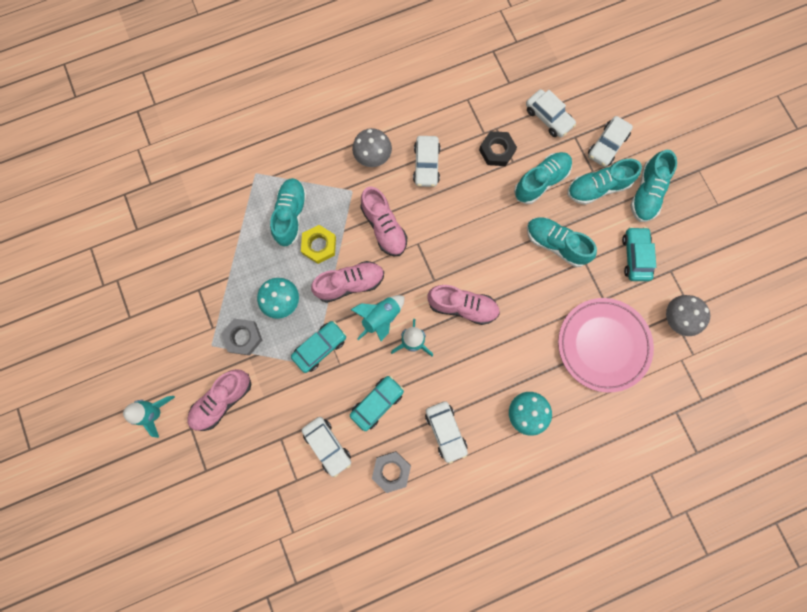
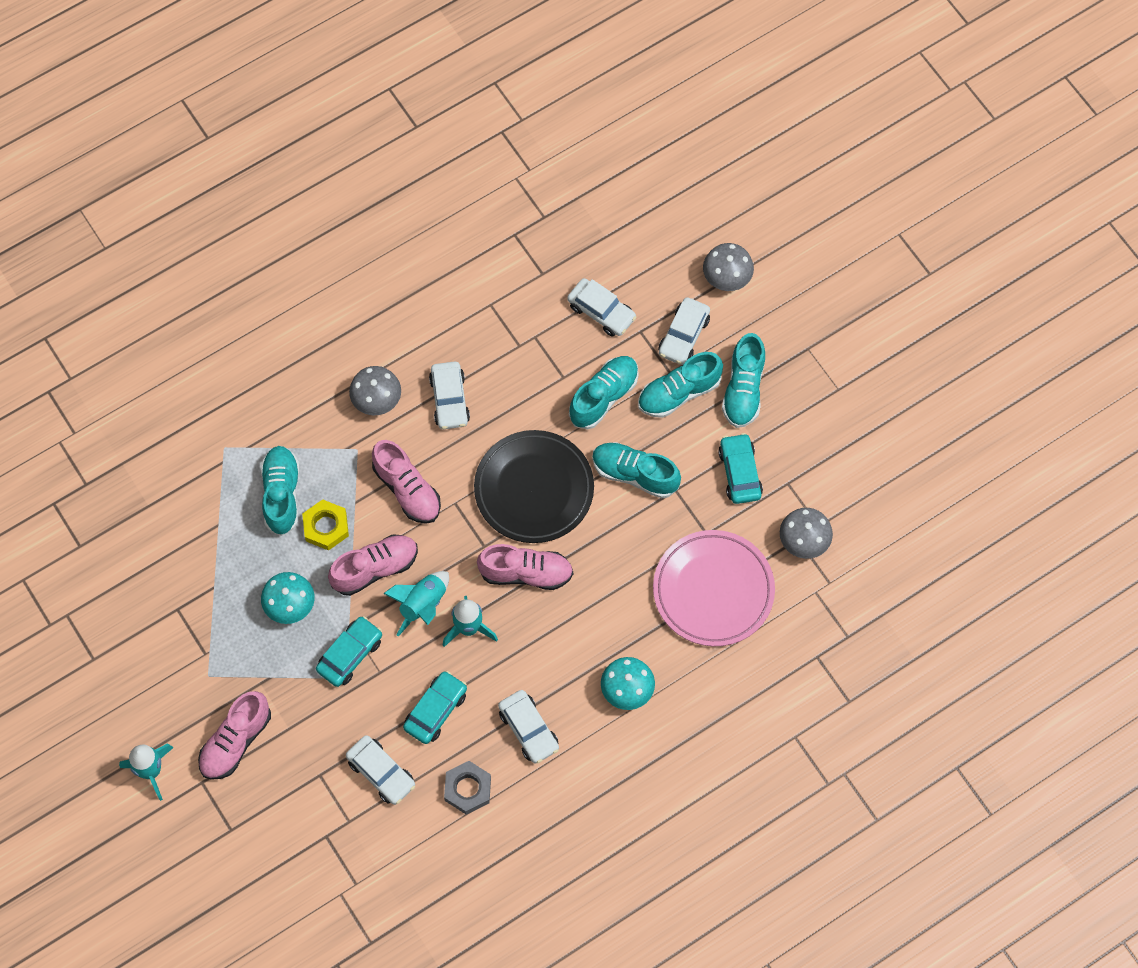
camera: 10 degrees left, 10 degrees down
(243, 337) = (248, 659): grey nut -> none
(478, 243) = (534, 489): none -> black plate
(497, 151) = (540, 366): black nut -> none
(645, 107) = (726, 278): none -> grey mushroom

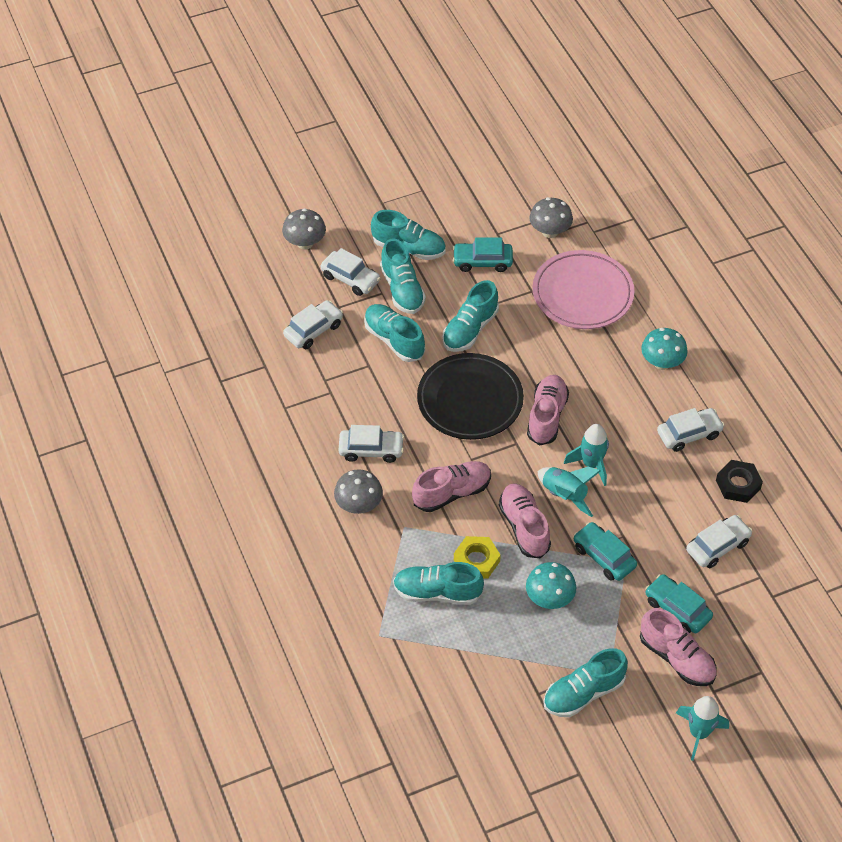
camera: 80 degrees left, 15 degrees down
(183, 652) = (583, 693): none -> turquoise shoe
(435, 710) = (664, 498): turquoise car -> turquoise car (677, 609)
(468, 789) = (738, 484): grey nut -> black nut

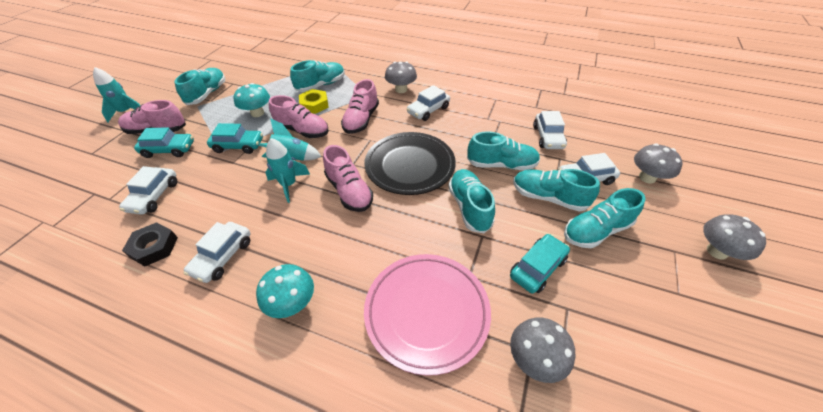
camera: 135 degrees right, 5 degrees down
(357, 183) = (717, 251): none -> grey mushroom

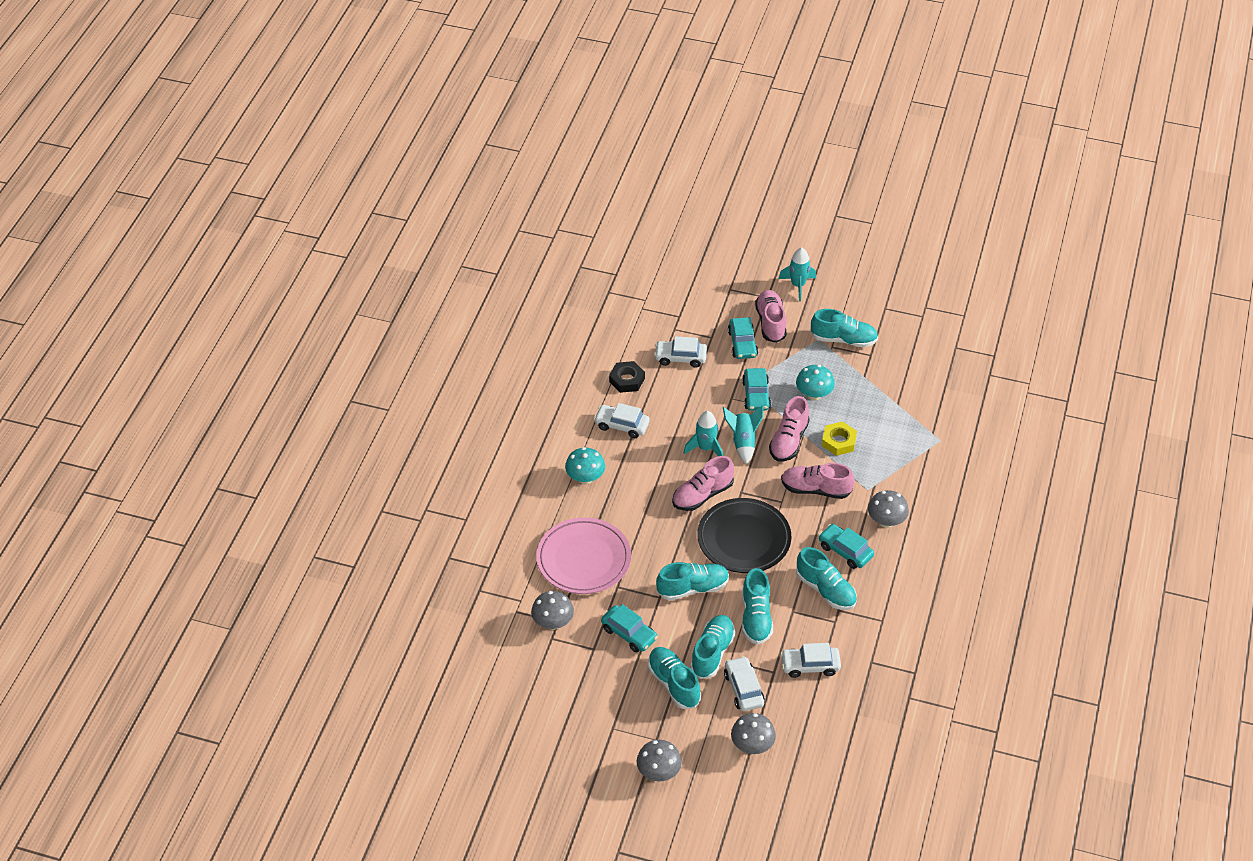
camera: 85 degrees right, 0 degrees up
(321, 85) = (881, 440): turquoise shoe -> turquoise shoe (825, 590)
(428, 110) = (845, 551): white car -> turquoise car

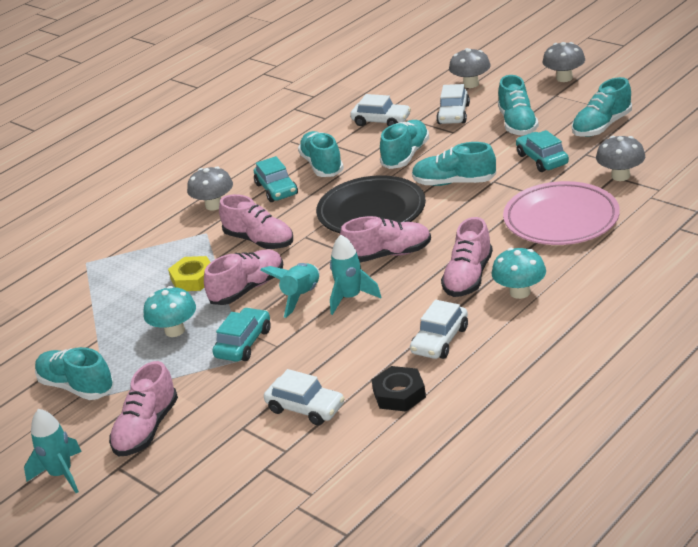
camera: 150 degrees left, 15 degrees down
(622, 425) = (440, 340): white car -> white car turned 75 degrees clockwise
(629, 484) = (468, 277): none -> pink shoe
(712, 652) = (466, 138): turquoise shoe -> turquoise shoe (602, 126)
(742, 344) = (208, 409): turquoise car -> none

